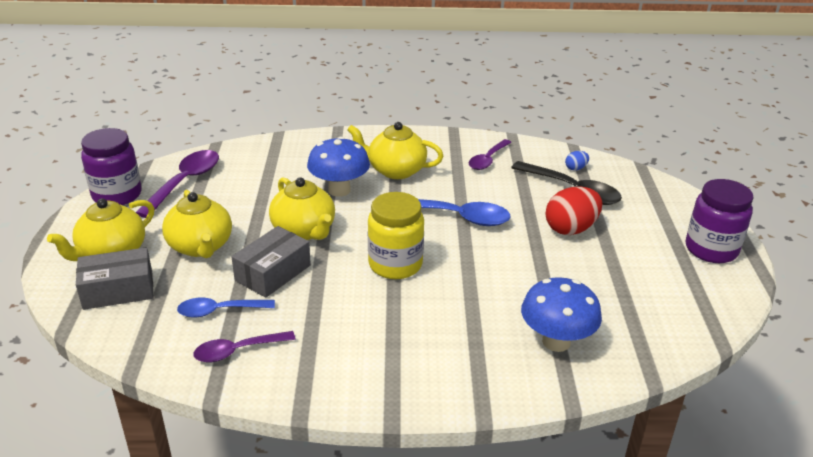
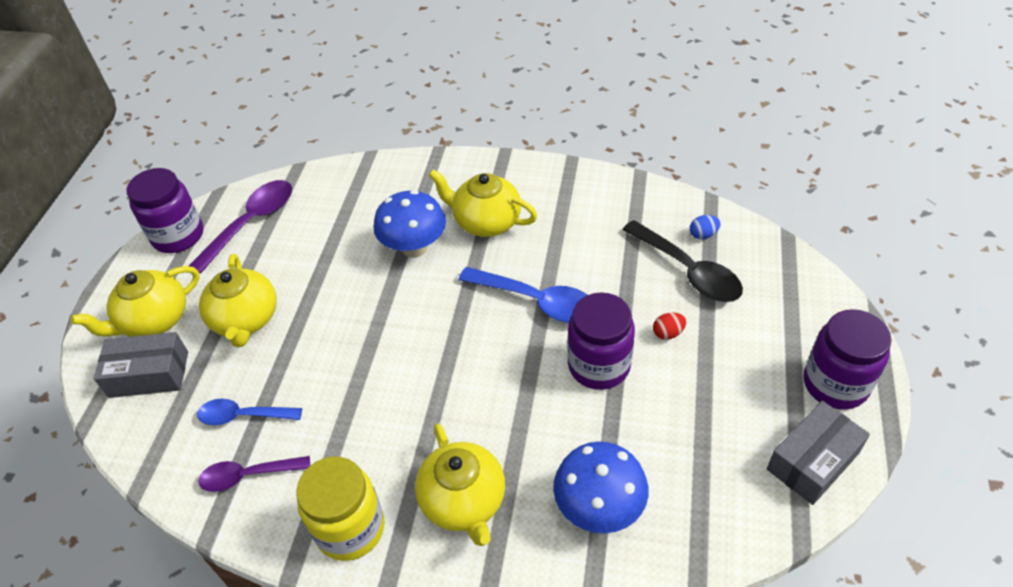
camera: 15 degrees right, 15 degrees up
(273, 273) = (311, 367): grey box -> grey box (812, 461)
(304, 231) = (360, 307): yellow teapot -> yellow teapot (464, 502)
(395, 264) = (447, 368): yellow jar -> yellow jar (350, 528)
(488, 160) = (599, 213): purple spoon -> none
(522, 253) = (599, 365): none -> purple jar
(571, 229) = (668, 333): red egg -> red egg, size x0.46

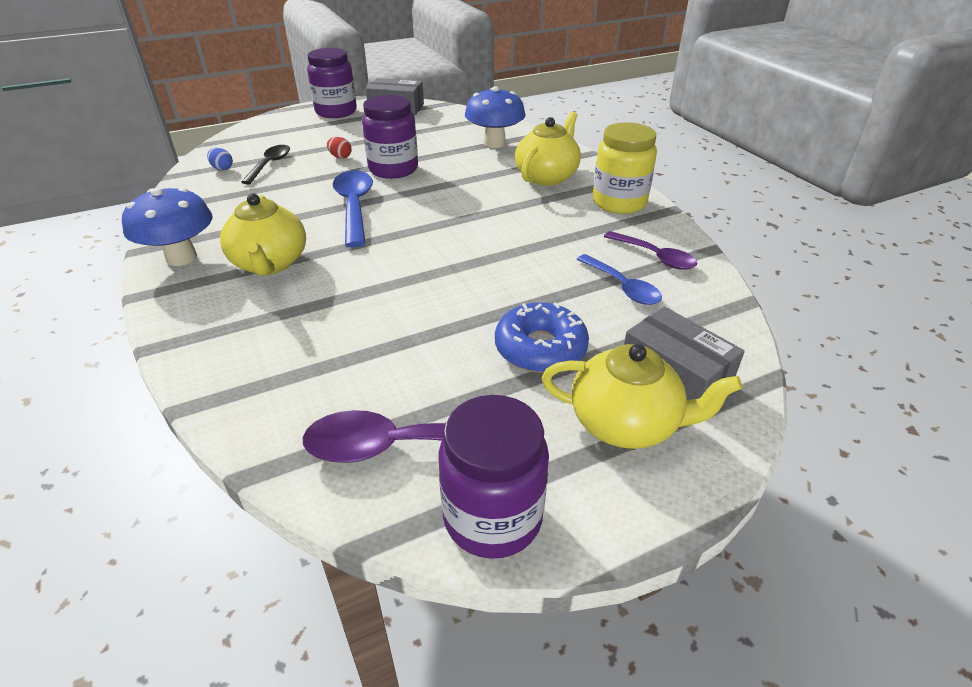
camera: 130 degrees left, 10 degrees down
(245, 320) = (540, 348): yellow teapot -> blue donut
(414, 248) = (341, 289): blue mushroom -> blue mushroom (181, 258)
(688, 271) = (270, 165): black spoon -> black spoon, size x0.65

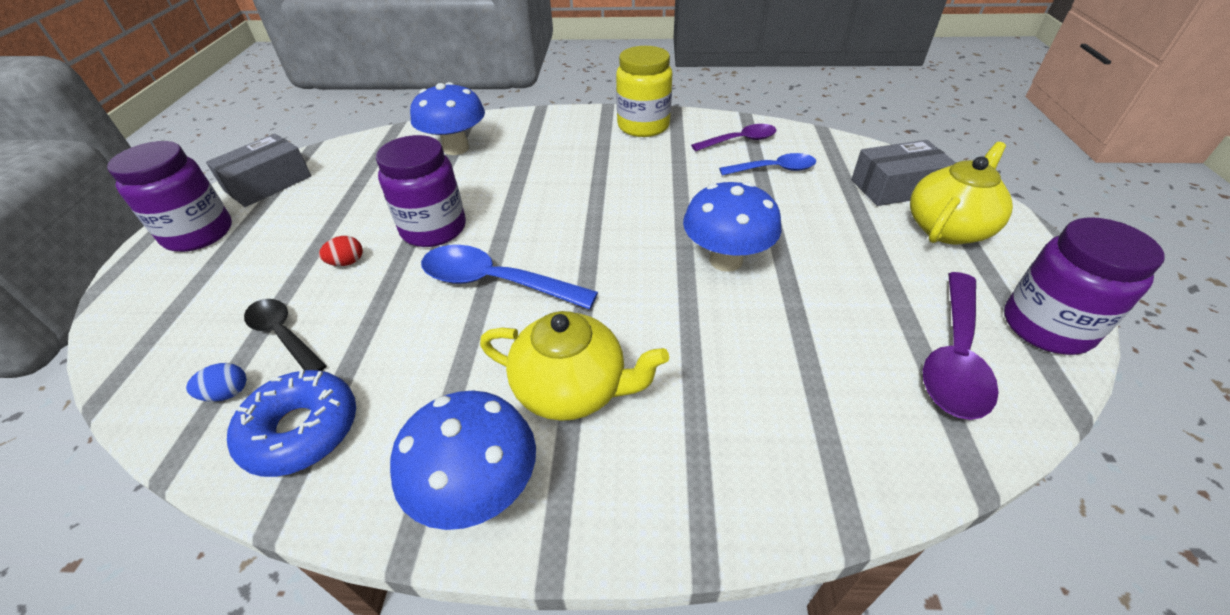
camera: 60 degrees left, 5 degrees up
(450, 291) = (726, 260): none -> blue mushroom
(540, 348) = (841, 236): blue donut -> blue donut (301, 430)
(547, 177) = (561, 143): yellow teapot -> none

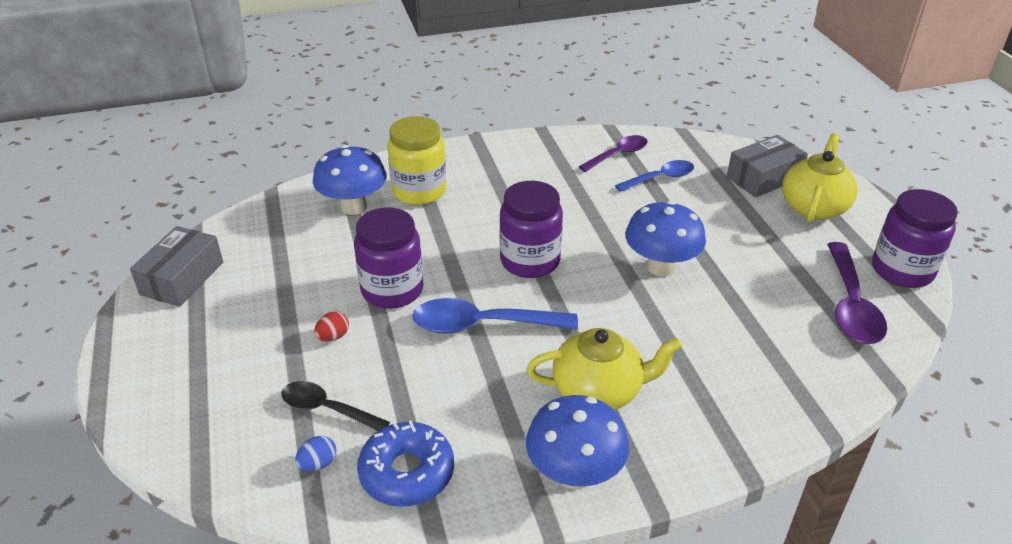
camera: 20 degrees left, 5 degrees down
(199, 234) = (154, 342): purple jar -> purple jar (530, 261)
(643, 126) = (522, 153): yellow jar -> yellow jar (419, 191)

